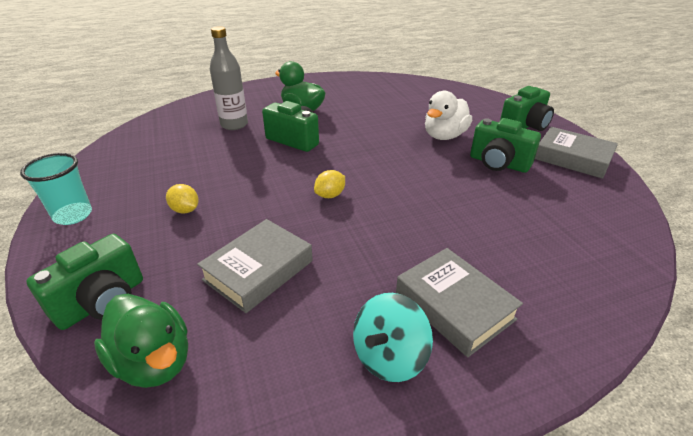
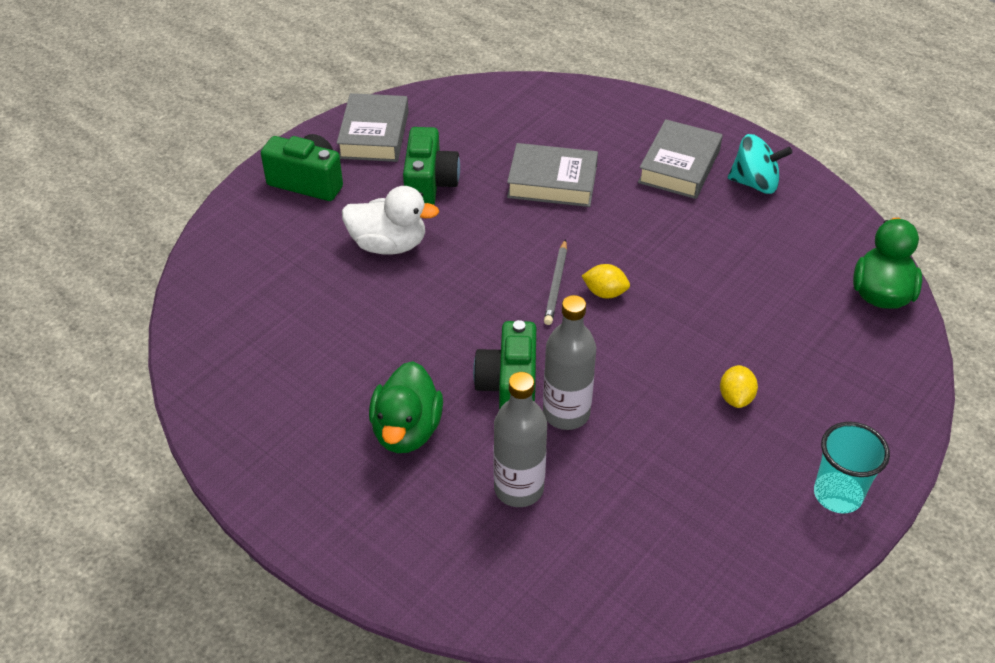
camera: 120 degrees left, 10 degrees up
(102, 302) = (881, 365): green camera -> none
(257, 149) = (566, 413): none -> grey bottle
(258, 270) = (753, 288): grey book -> grey book (552, 182)
(357, 179) = (556, 284): none -> grey pencil

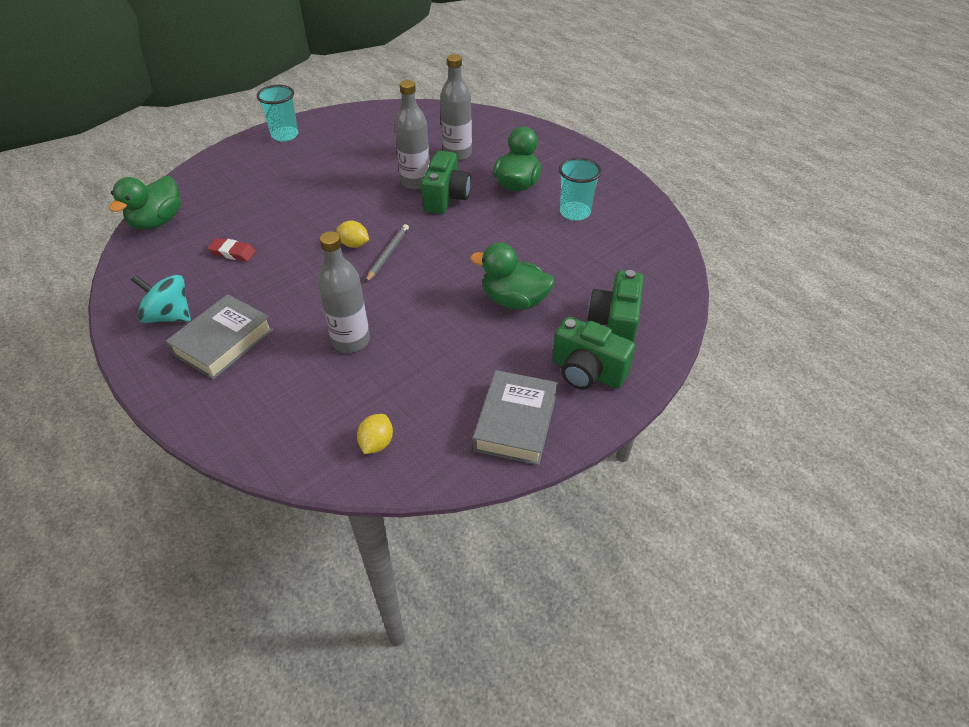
camera: 170 degrees left, 0 degrees up
(316, 385) = (575, 212): none -> turquoise cup
(389, 244) = (514, 300): white duck -> green duck
(430, 185) = (467, 353): green camera -> green camera (614, 324)
(552, 182) = (351, 341): grey book -> grey bottle
(736, 397) = (306, 178): yellow lemon -> yellow lemon (376, 443)
(747, 262) = (233, 252): none -> red eraser

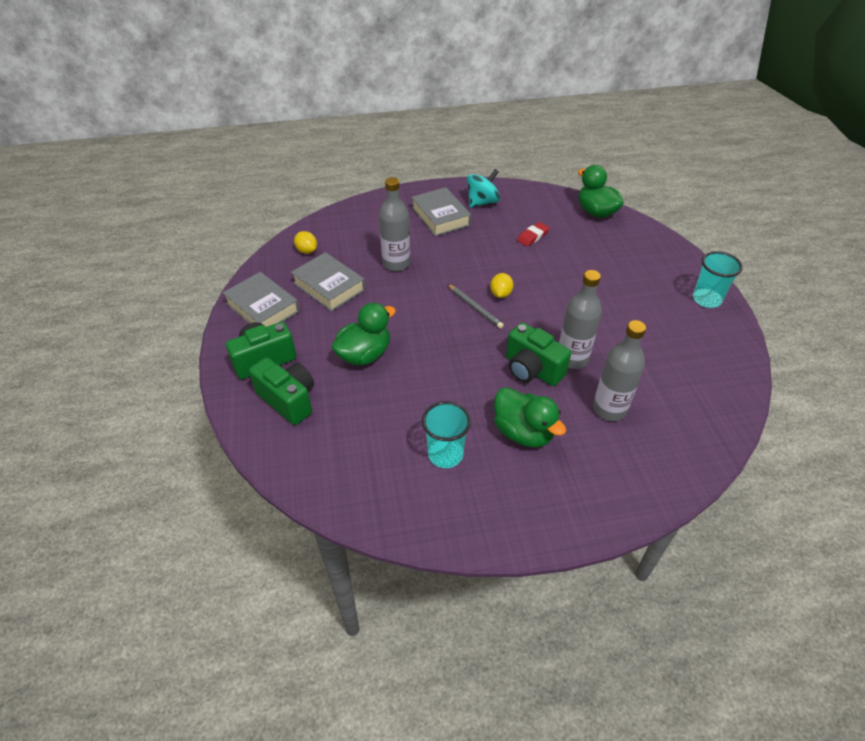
camera: 120 degrees right, 0 degrees up
(354, 244) = (500, 294): yellow lemon -> yellow lemon turned 45 degrees counterclockwise
(433, 380) = (329, 286): none -> grey book

